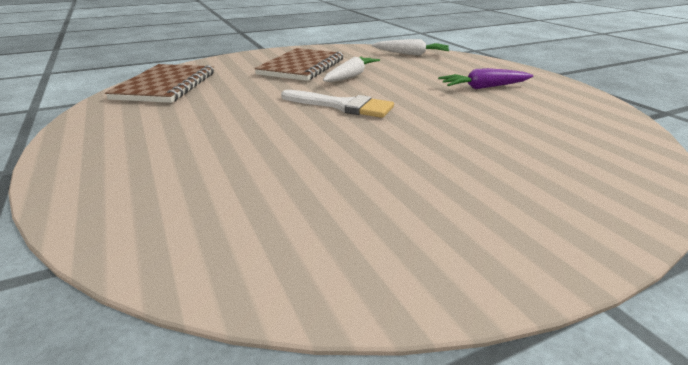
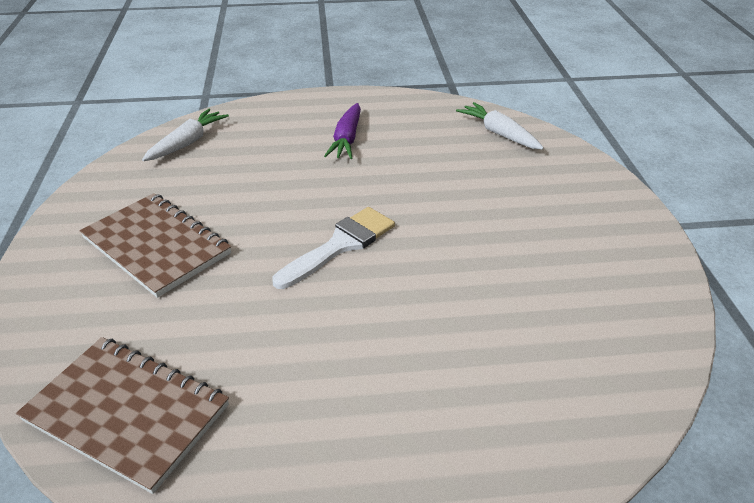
camera: 70 degrees left, 10 degrees up
(351, 76) = (239, 213): white carrot -> white carrot (499, 133)

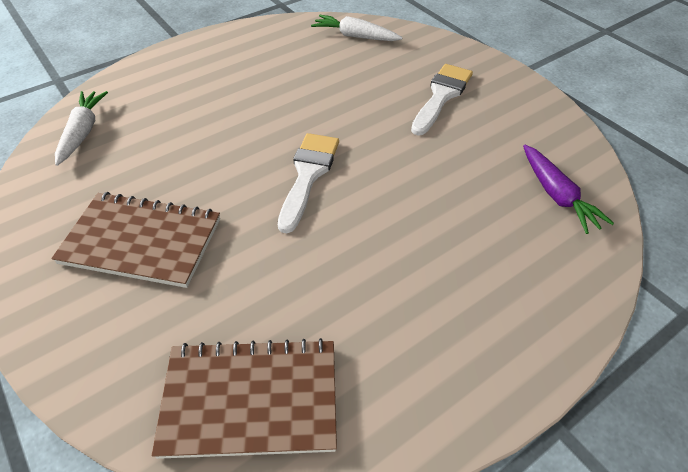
camera: 30 degrees left, 10 degrees up
(347, 139) = (235, 80): purple carrot -> purple carrot (557, 195)
(543, 219) = (441, 96): none -> white brush

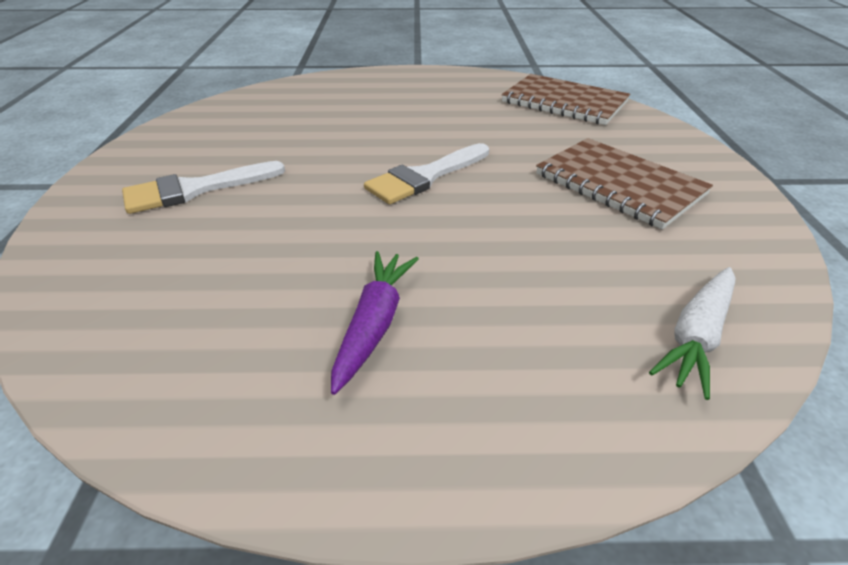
camera: 145 degrees left, 10 degrees down
(355, 36) = (118, 323): white carrot -> none
(557, 195) = (263, 106): purple carrot -> purple carrot (374, 324)

